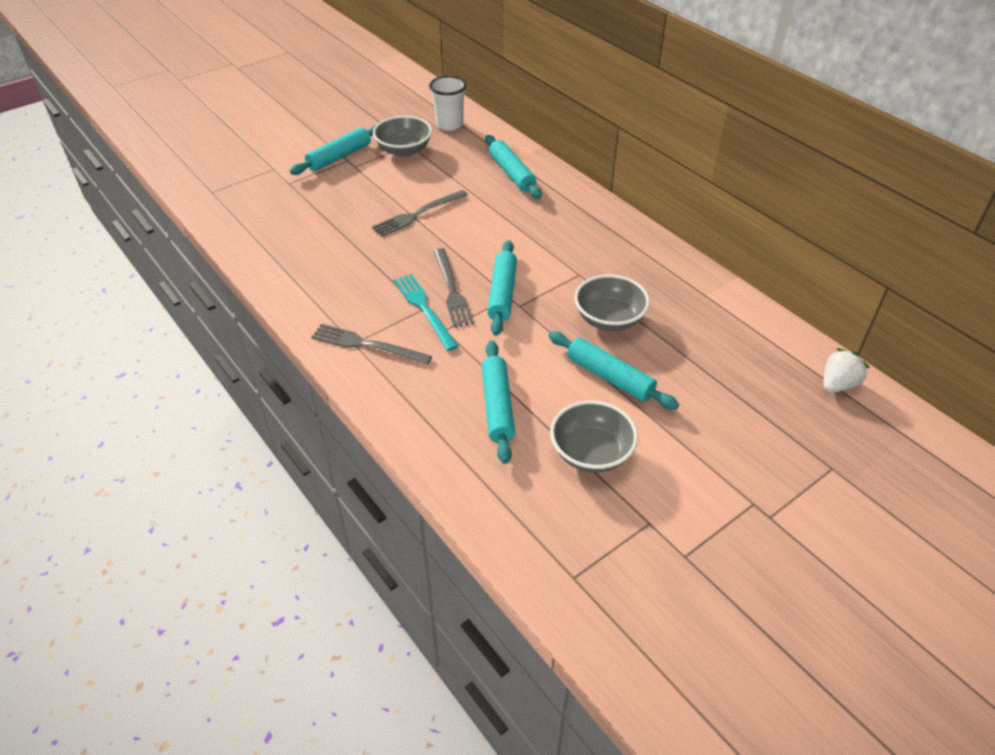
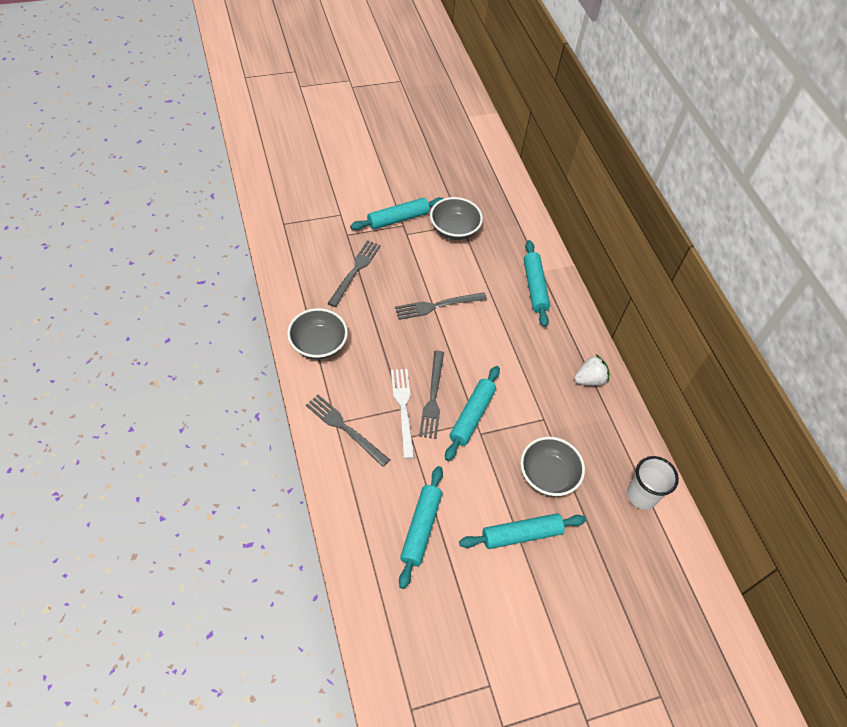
camera: 15 degrees right, 10 degrees up
(313, 210) = (355, 271): none -> grey fork
(424, 309) = (403, 409): turquoise fork -> white fork
(449, 124) = (504, 212): white cup -> white cup (641, 495)
(591, 453) = (474, 602): grey bowl -> grey bowl (318, 344)
(609, 377) = (521, 535): turquoise rolling pin -> turquoise rolling pin turned 75 degrees counterclockwise
(837, 384) = (708, 617): white strawberry -> white strawberry (589, 379)

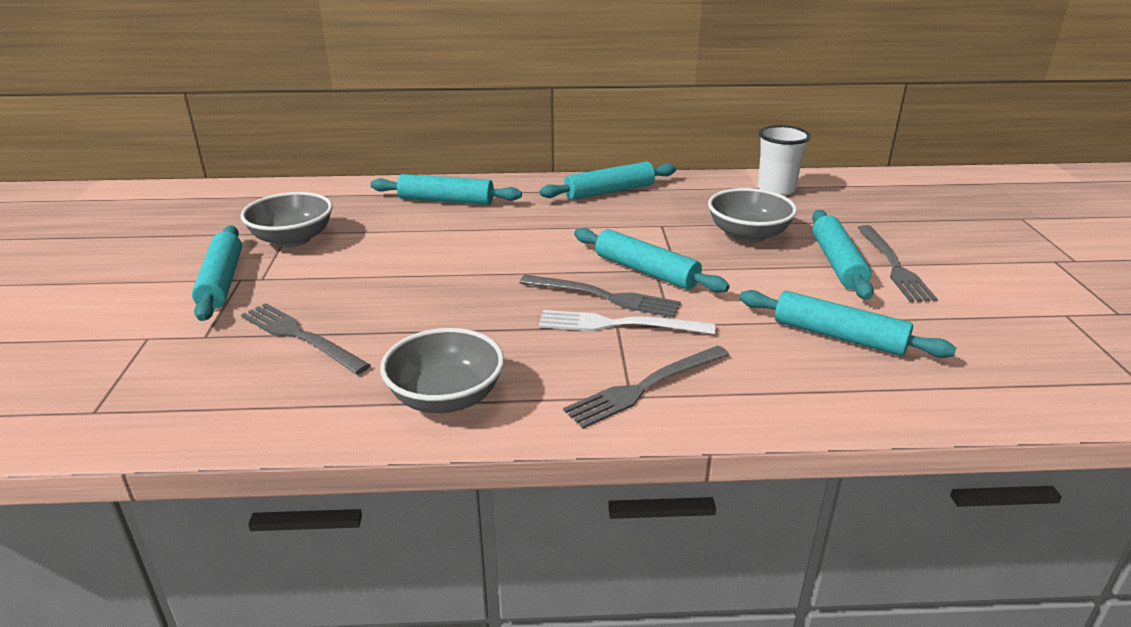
camera: 70 degrees left, 25 degrees down
(437, 305) = (432, 271): grey fork -> grey fork (893, 266)
(589, 379) = (609, 191): white strawberry -> turquoise rolling pin

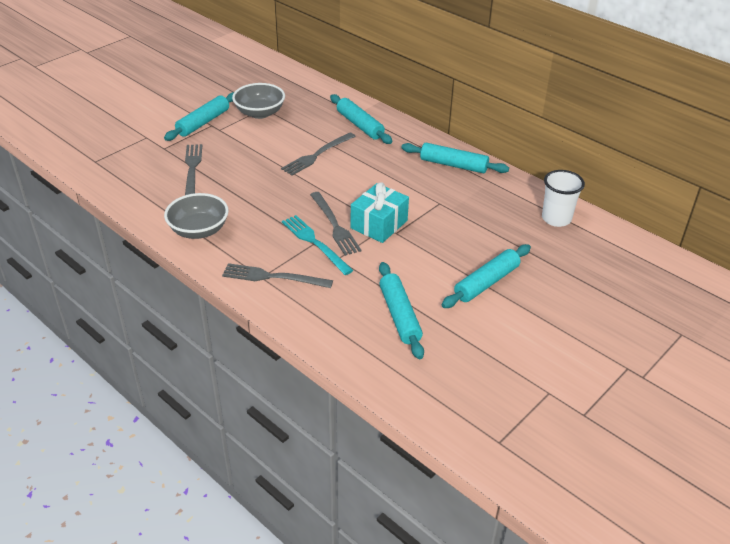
camera: 45 degrees right, 10 degrees up
(618, 324) = (315, 243): white fork -> turquoise fork
(646, 271) = (379, 224): turquoise rolling pin -> turquoise gift
(748, 235) = (474, 236): grey bowl -> none
(893, 266) = (515, 304): grey fork -> grey fork (317, 155)

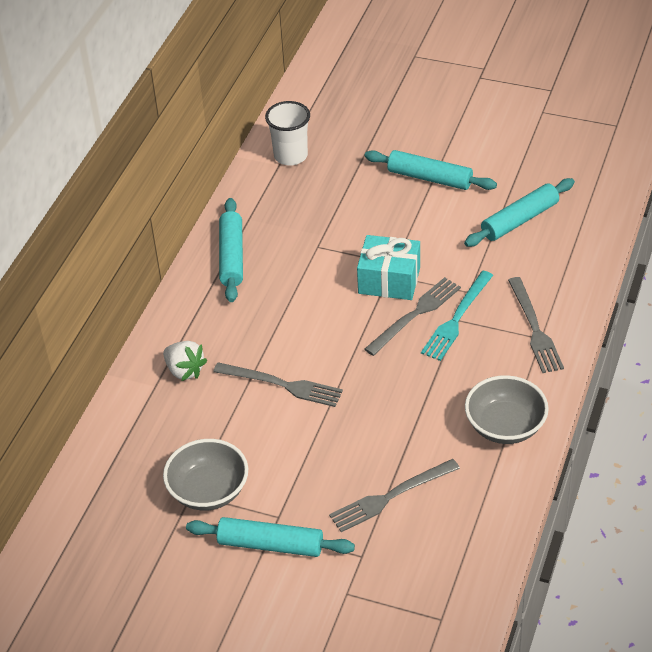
camera: 110 degrees left, 5 degrees up
(359, 125) = (184, 370): turquoise rolling pin -> white strawberry

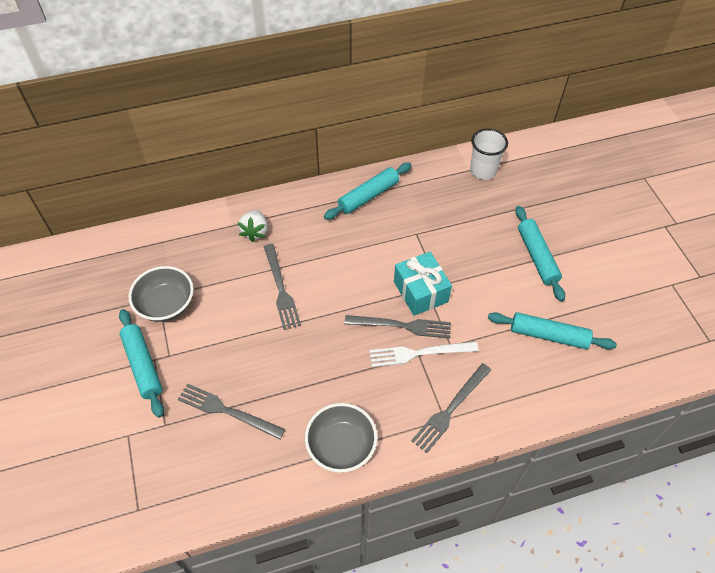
camera: 50 degrees right, 10 degrees up
(457, 318) = (419, 353): turquoise fork -> white fork

